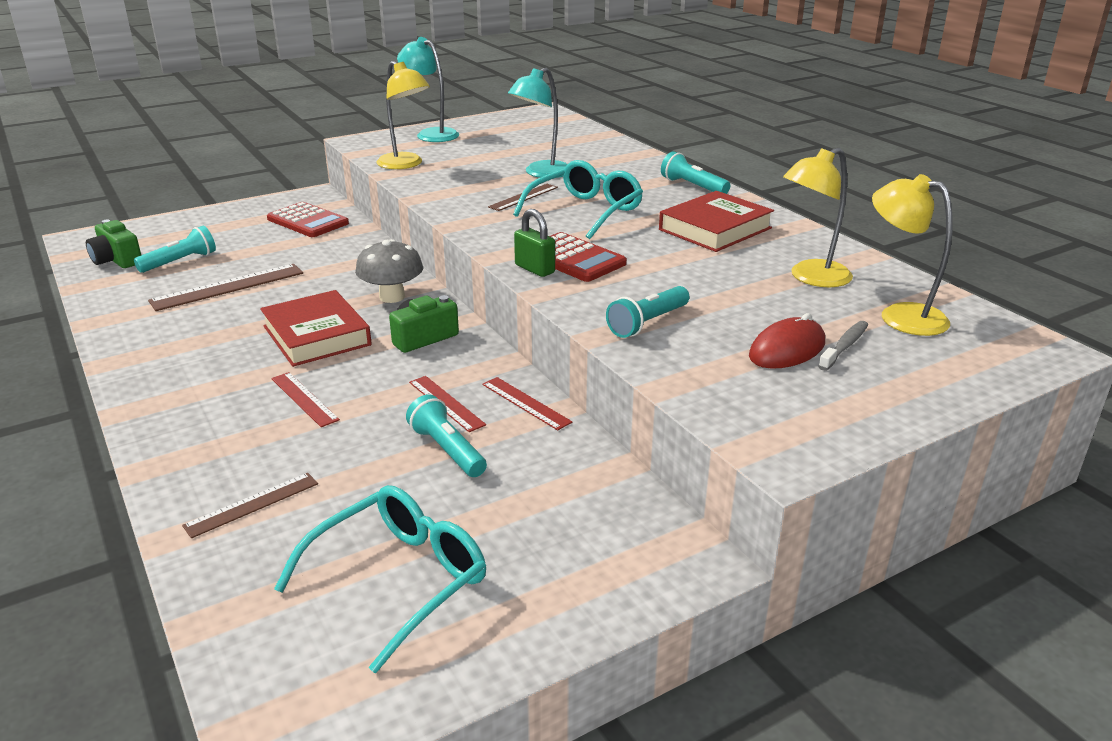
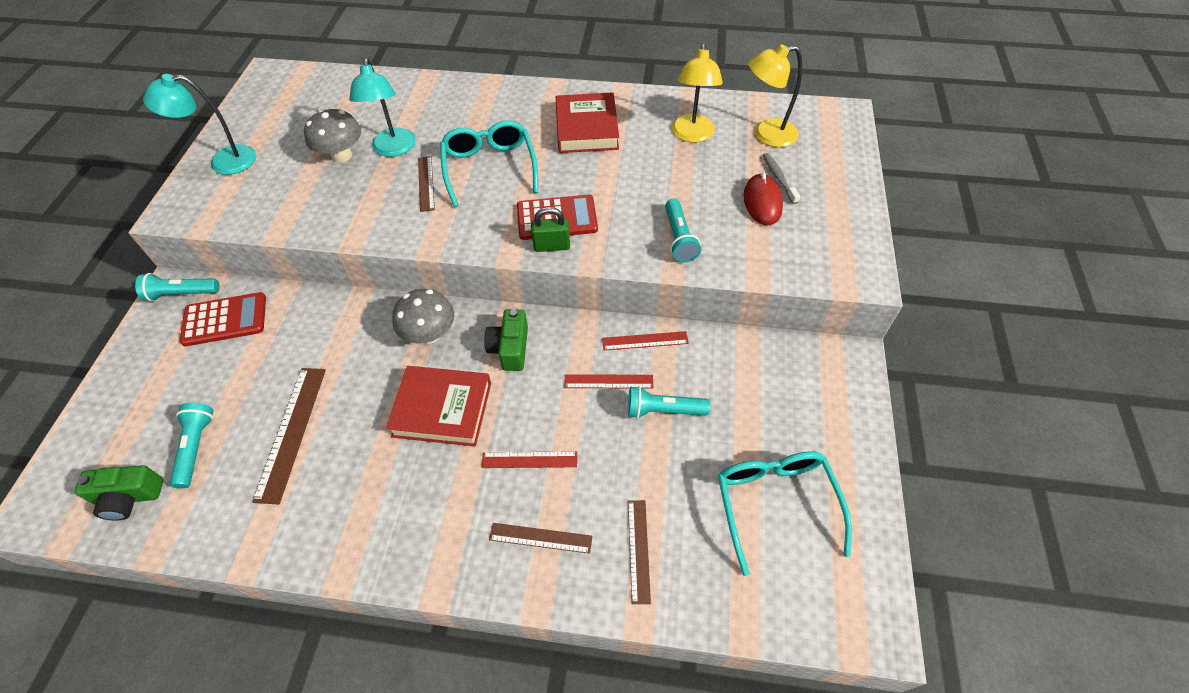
camera: 50 degrees left, 25 degrees up
(219, 441) = (540, 538): none -> brown ruler
(405, 164) = (271, 212): yellow lamp -> none
(502, 161) = (341, 155): none -> grey mushroom
(693, 186) = (512, 95): turquoise flashlight -> turquoise flashlight (182, 294)

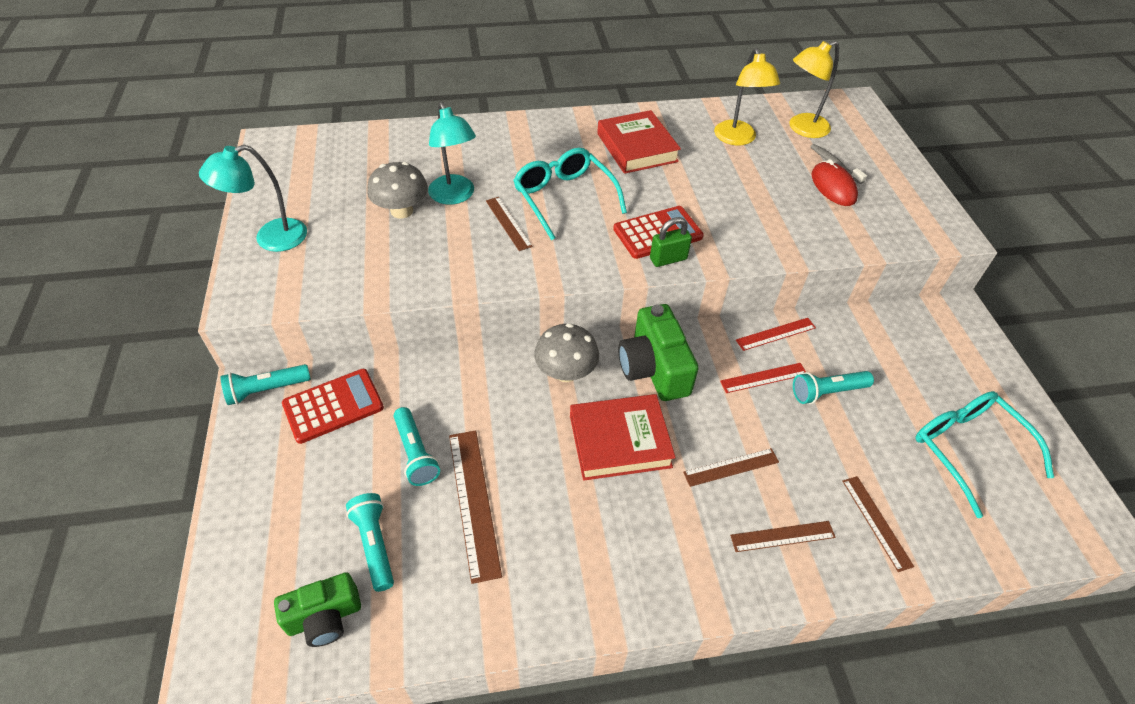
camera: 20 degrees left, 5 degrees down
(510, 348) = (654, 368): green camera -> green camera, size x1.50
(529, 459) = (731, 467): red ruler -> brown ruler
(679, 238) = (780, 231): turquoise flashlight -> turquoise flashlight (415, 453)

